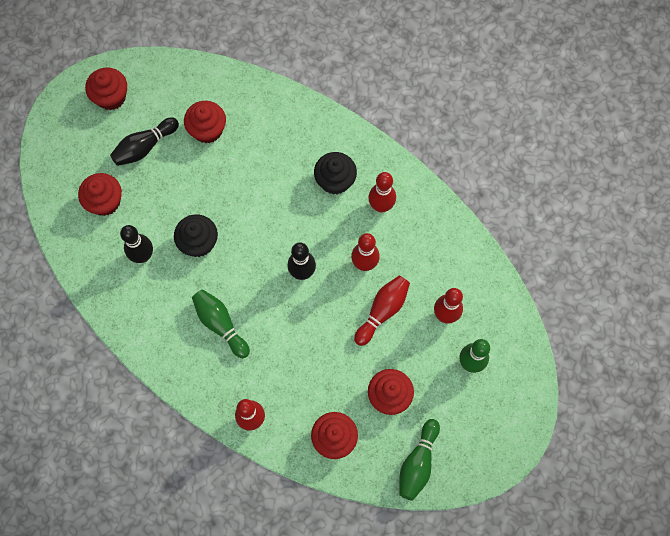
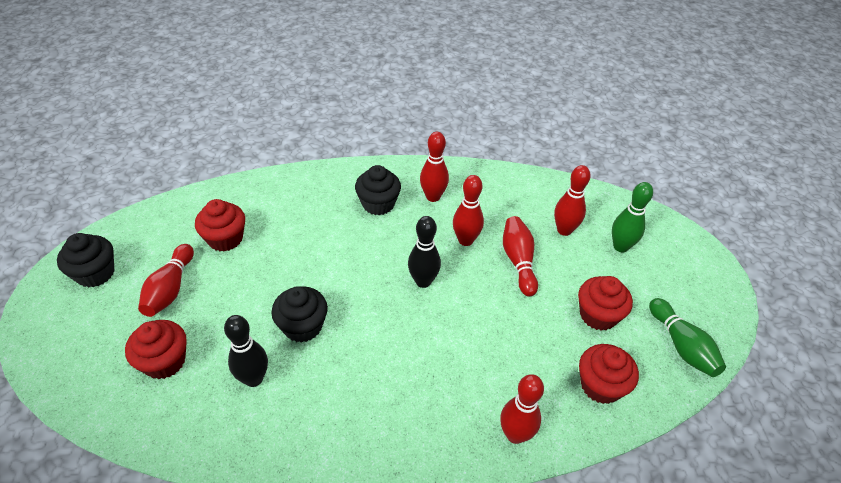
camera: 45 degrees left, 25 degrees down
(111, 97) = (95, 273): red cupcake -> black cupcake
(145, 147) = (170, 289): black bowling pin -> red bowling pin
(220, 324) = (395, 377): green bowling pin -> none

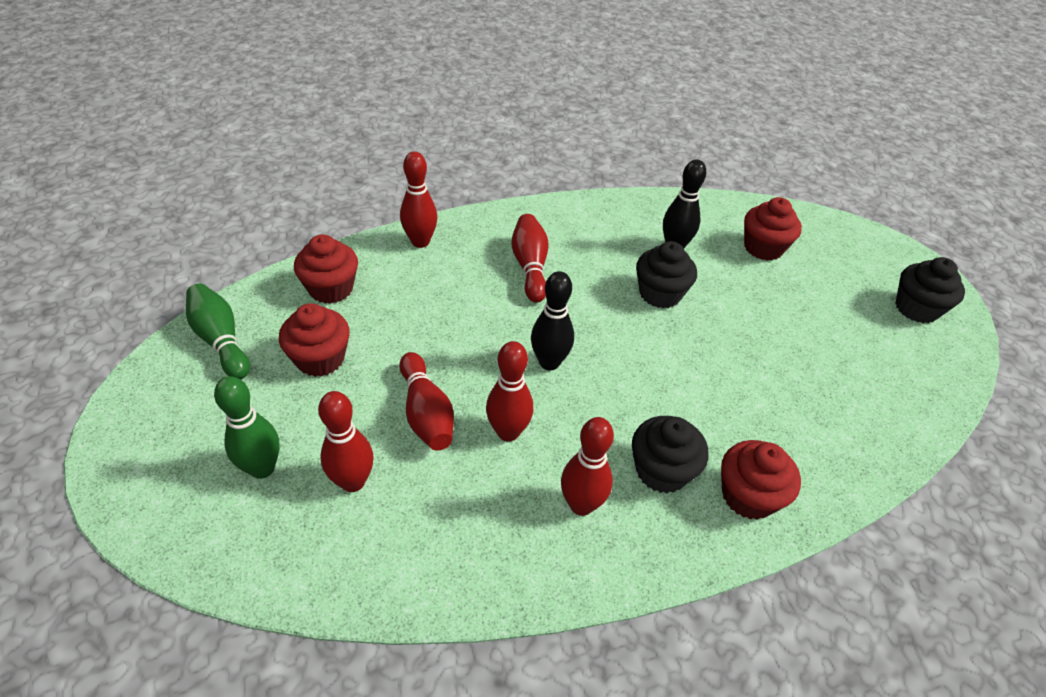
camera: 165 degrees right, 0 degrees up
(170, 289) = (824, 306): red bowling pin -> red bowling pin (530, 267)
(225, 239) = (824, 372): red cupcake -> red cupcake (748, 496)

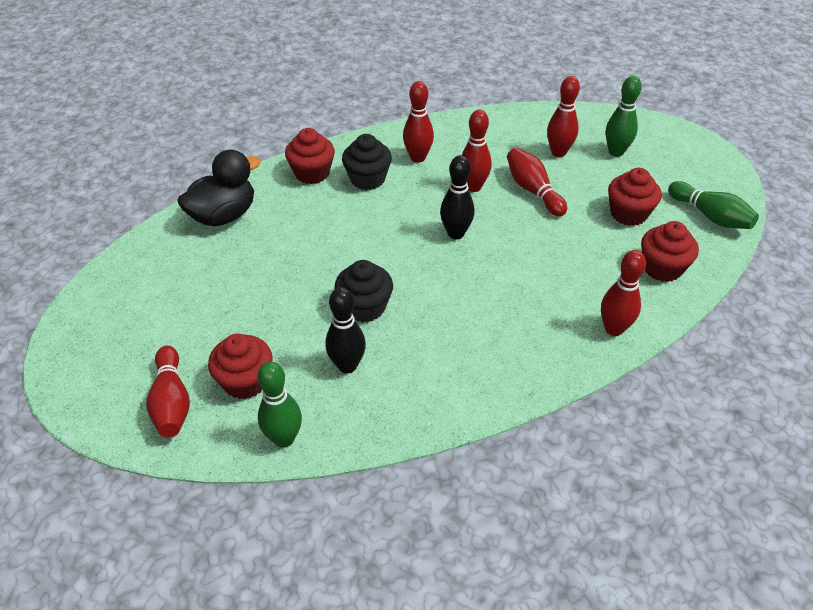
camera: 175 degrees right, 0 degrees up
(530, 267) = (495, 317): red bowling pin -> red bowling pin (172, 402)
(720, 207) = (284, 438): none -> green bowling pin
(855, 433) = (223, 215): none -> black duck
(916, 308) = (108, 329): black cupcake -> none

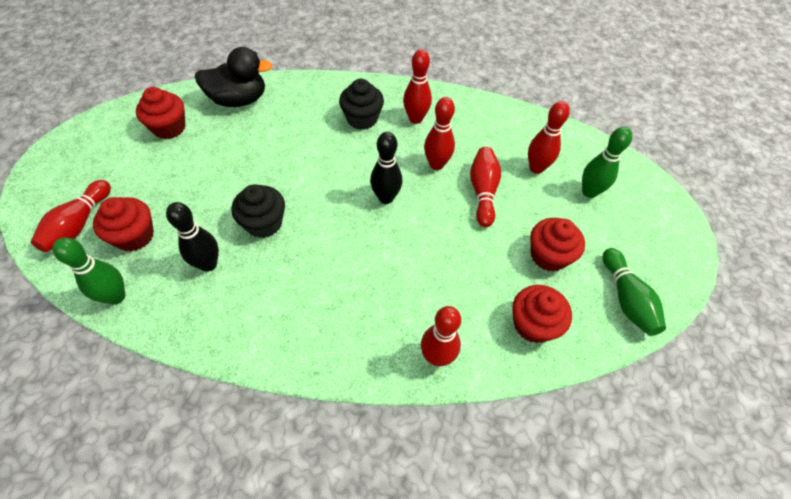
camera: 30 degrees right, 10 degrees up
(312, 173) = (327, 95): red cupcake -> red cupcake (169, 128)

